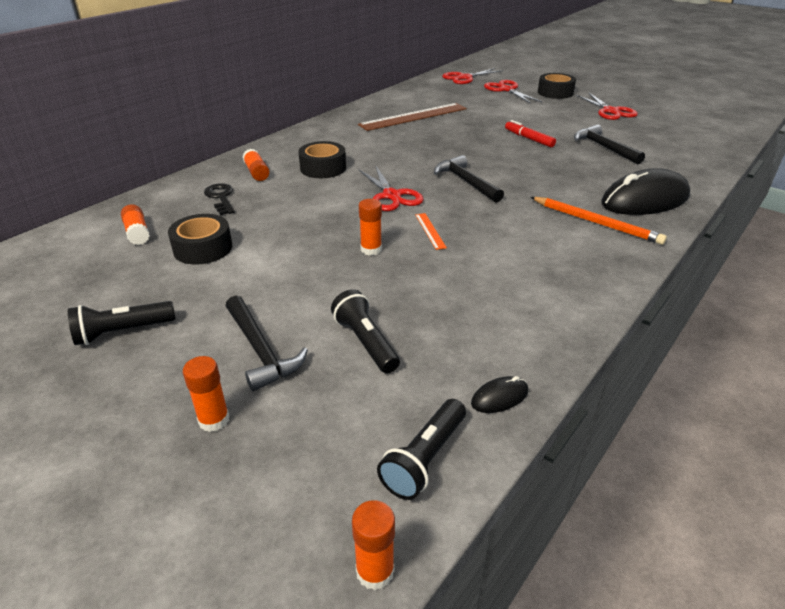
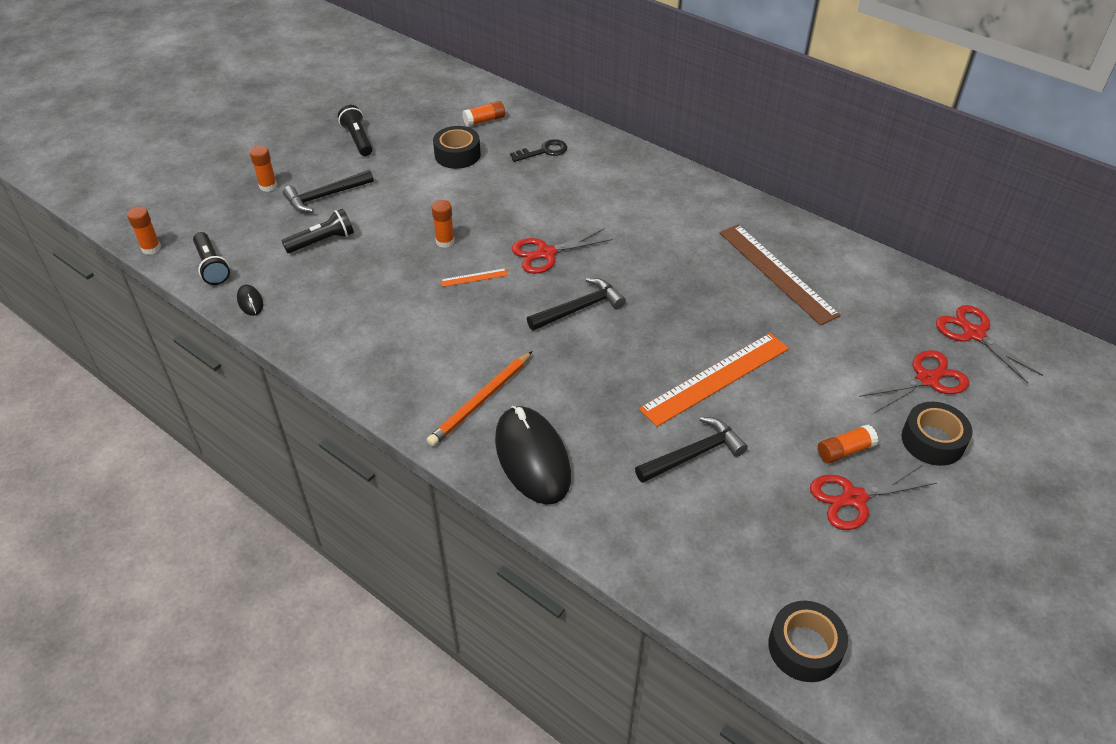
camera: 90 degrees right, 10 degrees up
(257, 173) = (597, 165): orange glue stick -> orange glue stick (844, 451)
(323, 168) = (610, 206): black tape -> black tape (804, 647)
(424, 459) = (212, 266): black flashlight -> black flashlight turned 150 degrees counterclockwise
(529, 139) = (715, 378): red marker -> orange ruler

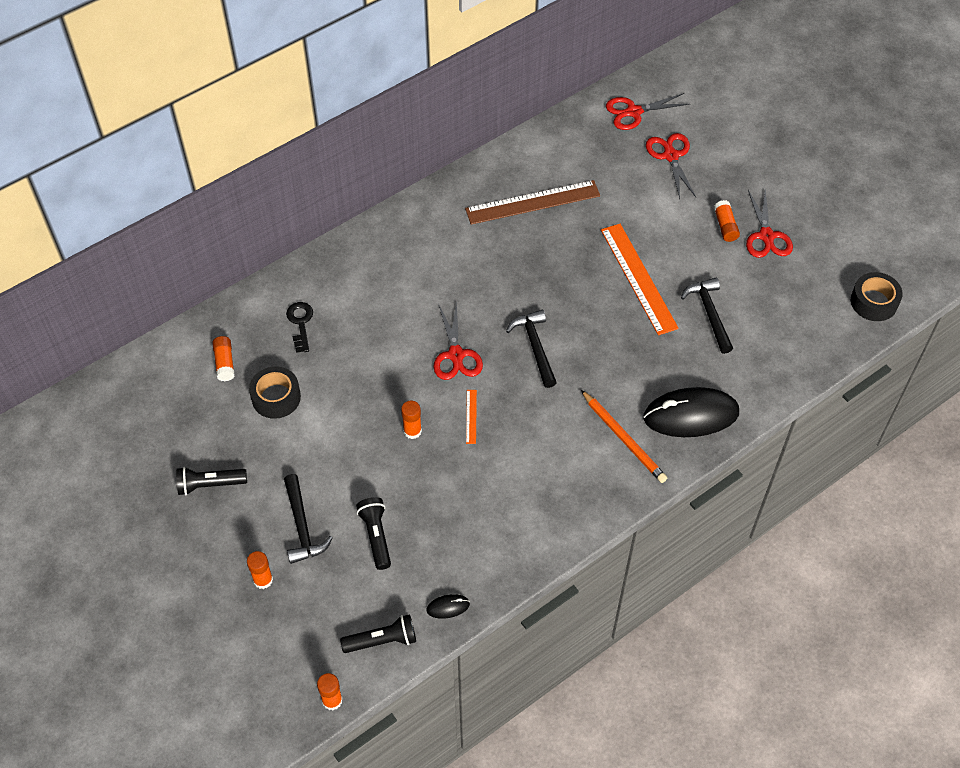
camera: 75 degrees left, 10 degrees up
(932, 441) = (727, 175): black tape -> none

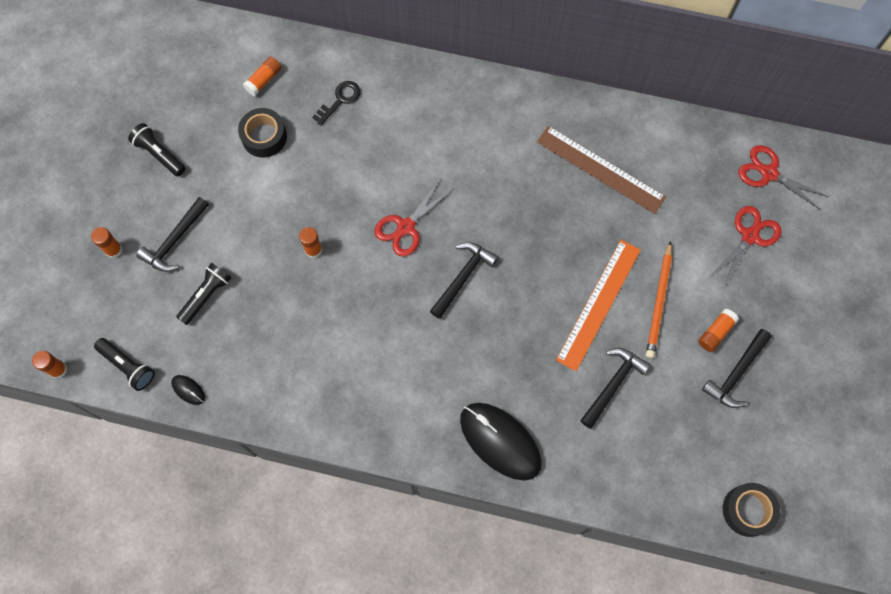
camera: 50 degrees right, 15 degrees up
(471, 416) = (360, 280): orange ruler -> none
(624, 438) = (435, 406): orange pencil -> orange pencil (659, 302)
(766, 236) = (736, 373): red scissors -> black hammer

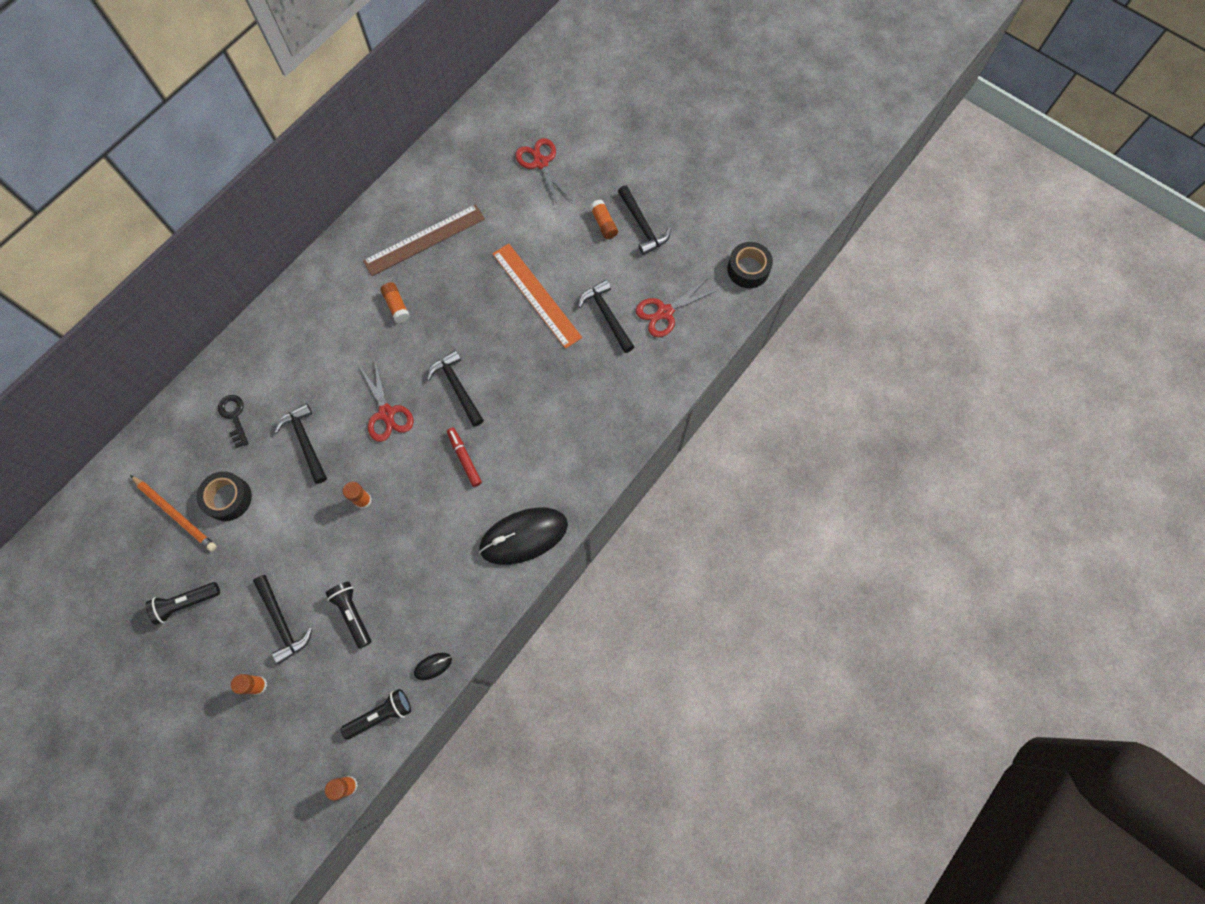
camera: 65 degrees left, 0 degrees up
(264, 80) = (171, 475): orange glue stick -> orange glue stick (396, 306)
(345, 172) = (305, 442): none -> black hammer
(395, 320) = (464, 458): none -> red marker
(500, 441) = (610, 421): black mouse -> black mouse (523, 536)
(659, 302) = (558, 251): orange pencil -> orange pencil (175, 514)
(769, 173) = (498, 125): red scissors -> red scissors (664, 312)

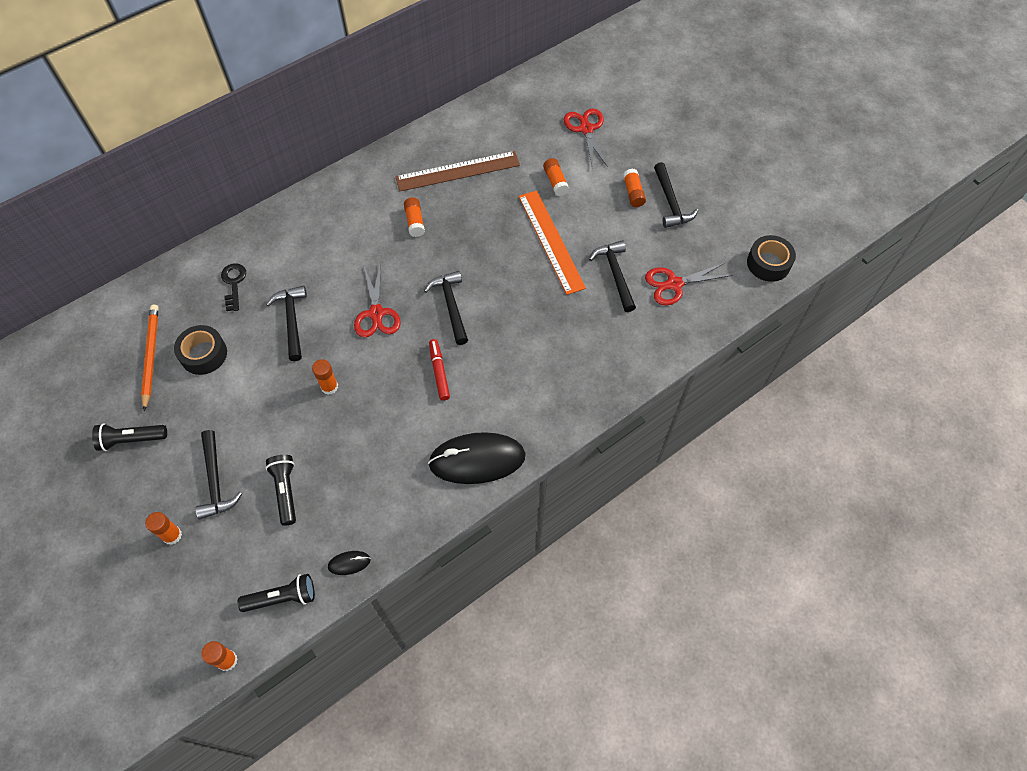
camera: 15 degrees right, 10 degrees down
(175, 514) = (151, 356): orange pencil -> orange pencil turned 150 degrees counterclockwise
(525, 229) = (555, 182): none -> orange glue stick

